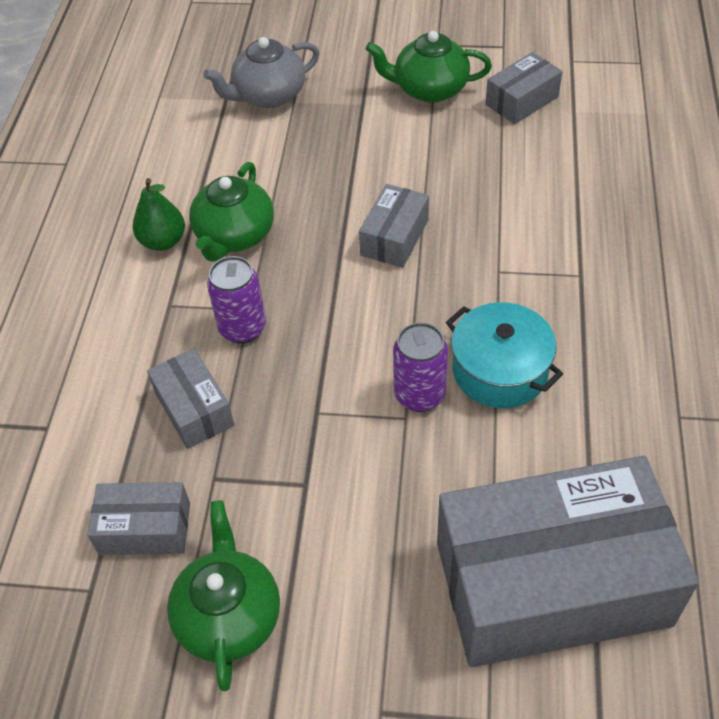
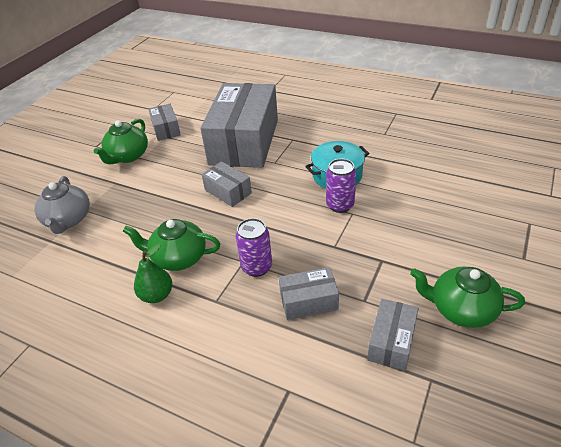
camera: 70 degrees left, 10 degrees down
(234, 236) = (178, 257): green teapot -> green teapot turned 150 degrees clockwise
(551, 583) = (461, 188): grey box -> grey box (244, 142)

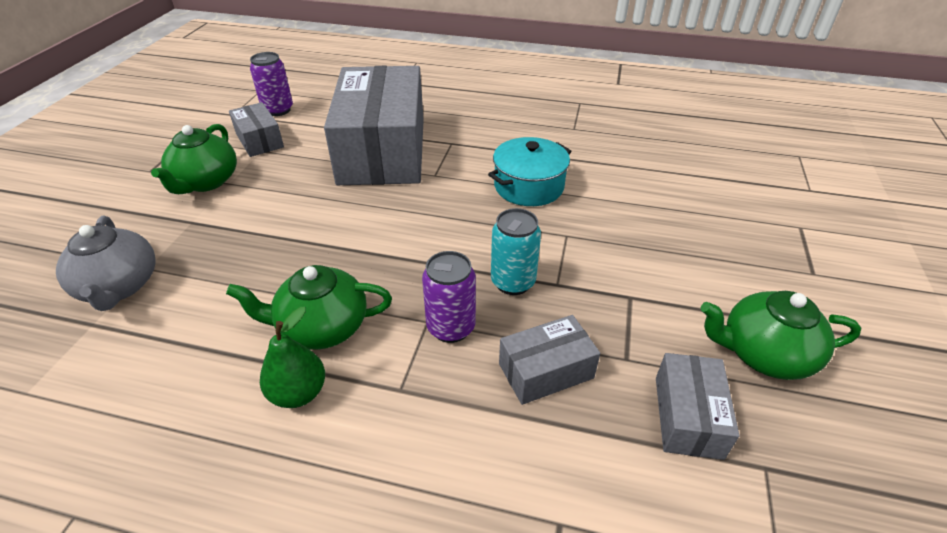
camera: 15 degrees left, 0 degrees up
(228, 191) = (376, 220): grey box -> none
(305, 242) = (513, 282): none -> turquoise can
(340, 205) = (546, 225): purple can -> purple can (278, 110)

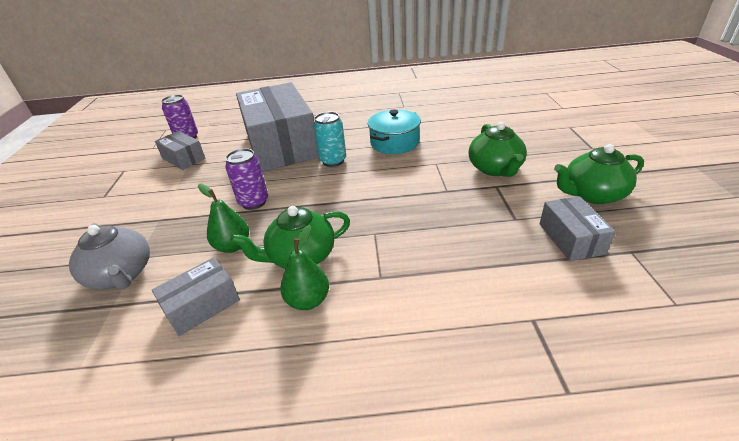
camera: 15 degrees left, 5 degrees down
(206, 182) = (155, 192): green teapot -> green teapot (495, 169)
(253, 286) = (233, 246): none -> green pear
(451, 327) = (393, 232): purple can -> purple can (254, 202)
(513, 282) = (418, 197): turquoise can -> turquoise can (333, 161)
(546, 371) = (470, 239): grey box -> grey box (202, 305)

